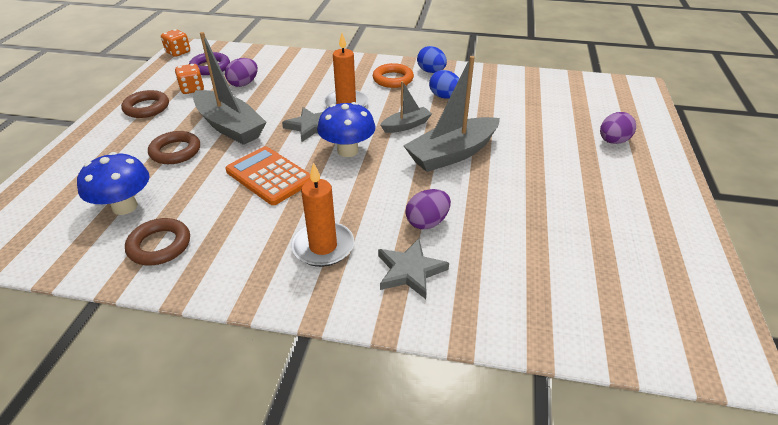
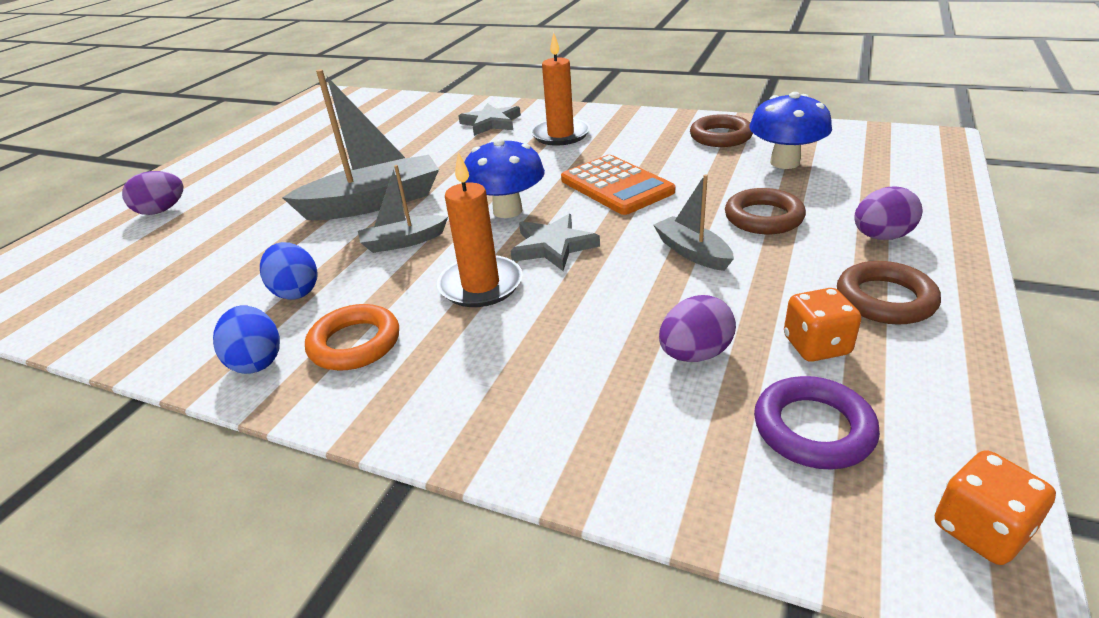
camera: 165 degrees left, 5 degrees down
(229, 126) = (692, 252): grey boat -> grey boat, size x0.54
(427, 222) = (455, 148): purple egg -> purple egg (881, 237)

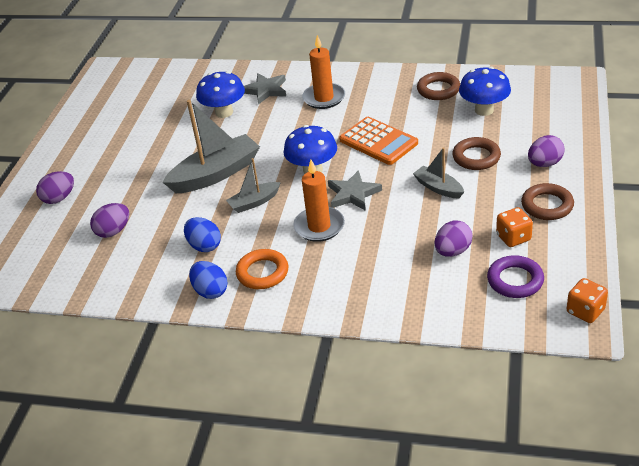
camera: 10 degrees left, 5 degrees up
(191, 256) = (113, 231): none -> purple egg
(427, 140) = (224, 112): none -> blue mushroom

